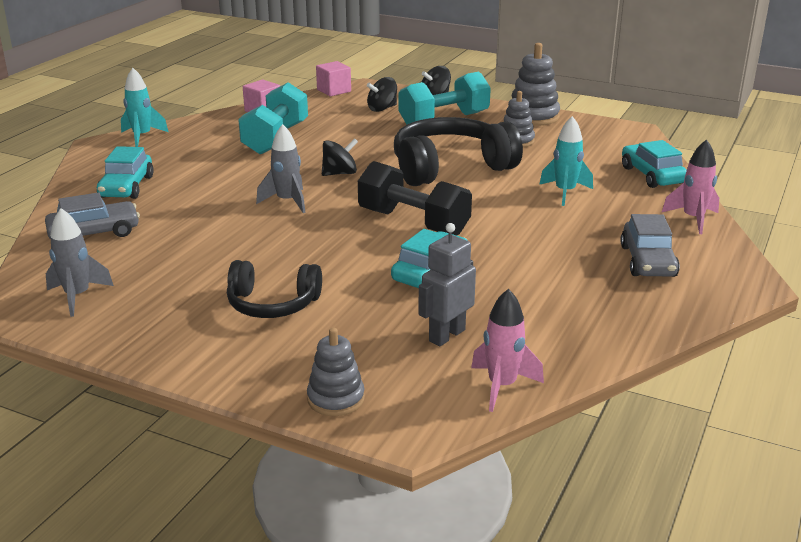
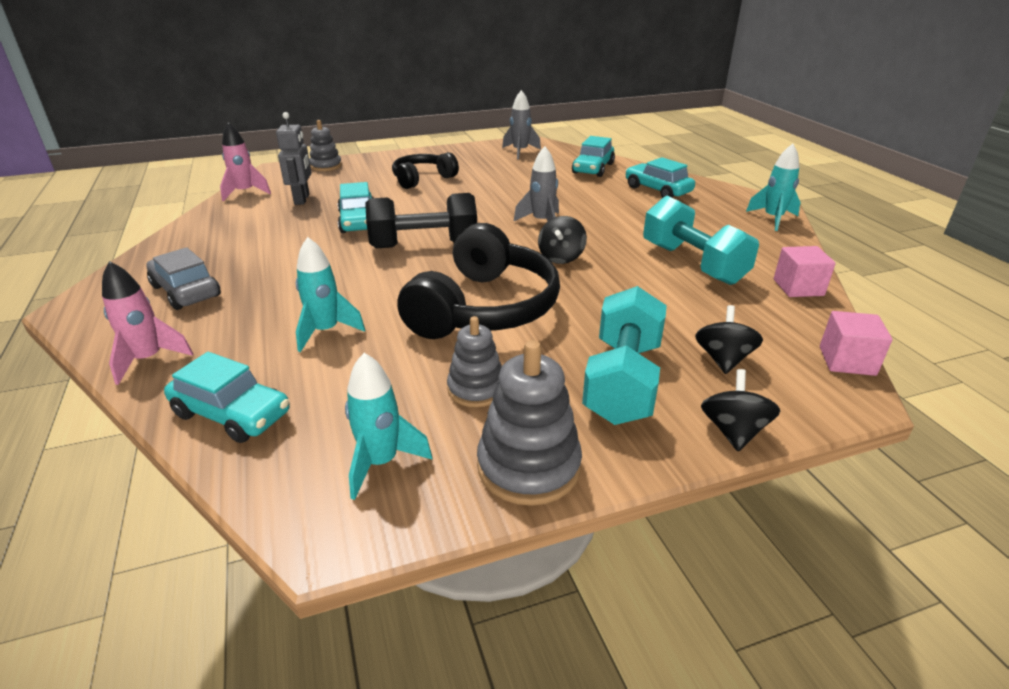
camera: 135 degrees right, 5 degrees up
(94, 233) = (593, 168): grey car -> turquoise car
(593, 137) = (381, 462): none -> turquoise rocket

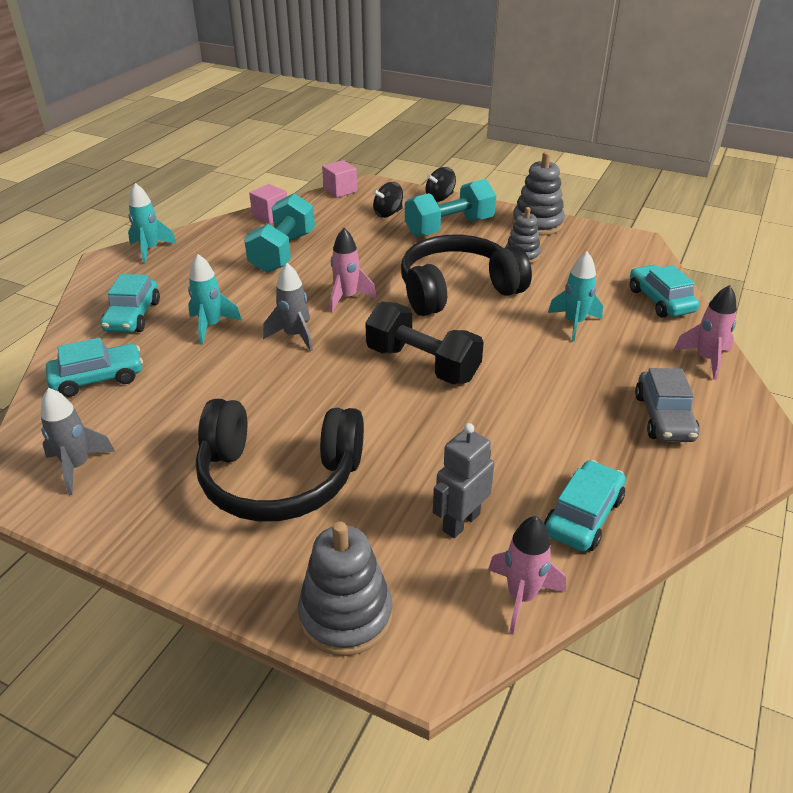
camera: 135 degrees left, 5 degrees up
(326, 166) = (346, 615): grey stacking toy -> grey stacking toy, size x1.53
(358, 221) = (441, 432): turquoise car -> turquoise car (583, 515)
(381, 462) = (598, 250): turquoise rocket -> turquoise rocket (211, 326)
(422, 179) = (279, 477): black headphones -> black headphones, size x1.68
(561, 257) = (347, 298): black spinning top -> pink rocket

